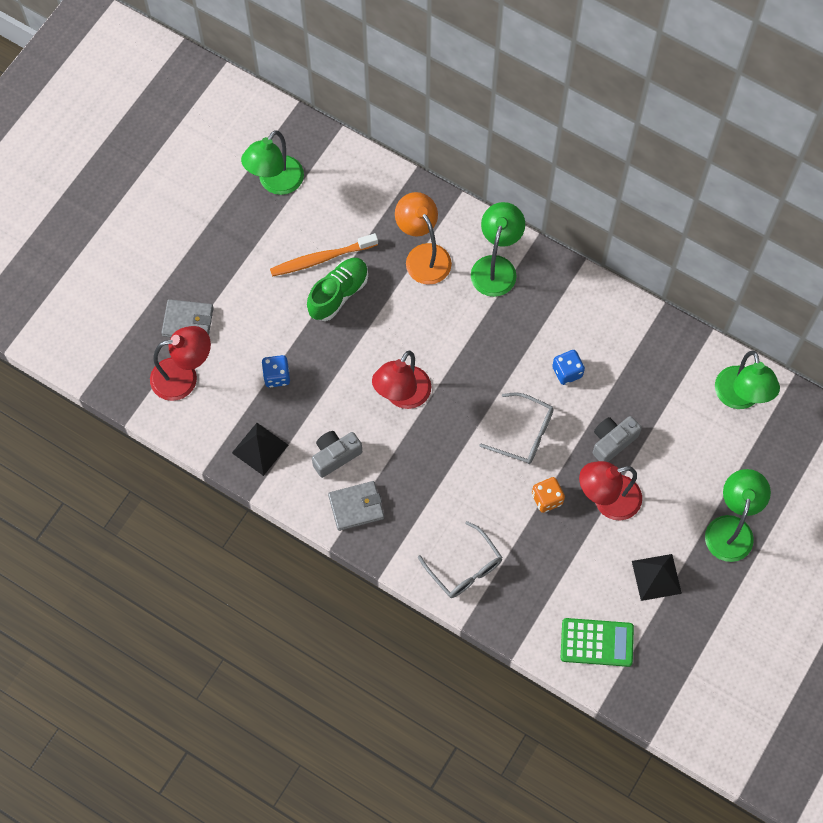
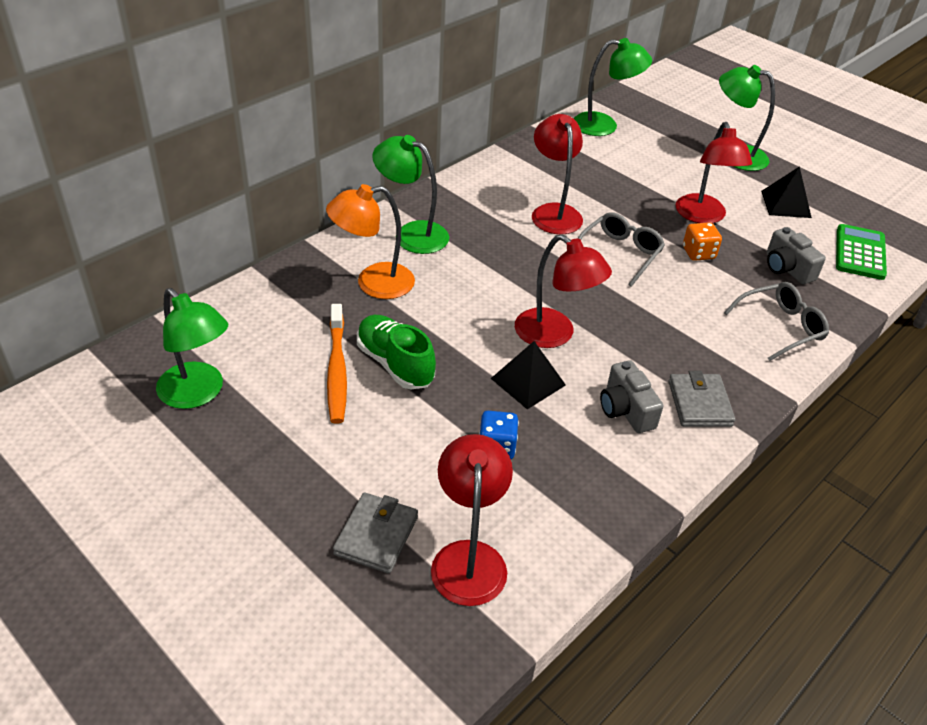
camera: 80 degrees left, 25 degrees down
(260, 449) = (604, 486): black pyramid -> black pyramid (528, 381)
(567, 372) = (553, 212): blue dice -> red lamp
(612, 442) = (638, 201): grey camera -> grey camera (787, 268)

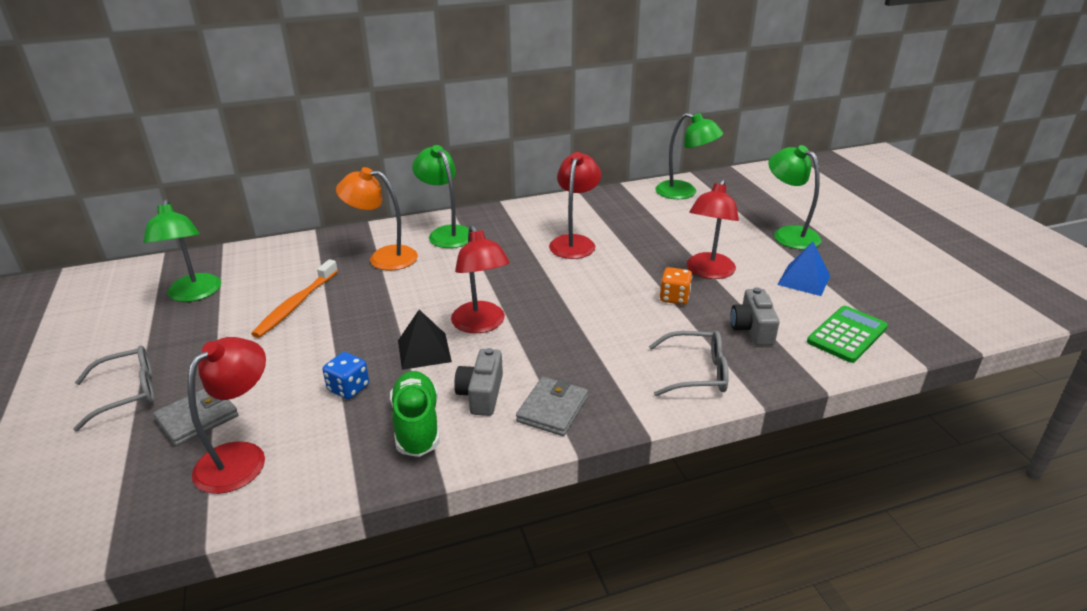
camera: 30 degrees right, 10 degrees down
(395, 364) = (340, 312): green shoe -> green shoe (417, 425)
(619, 254) = (600, 282): grey glasses -> grey glasses (127, 393)
(786, 204) = (804, 280): black pyramid -> blue pyramid

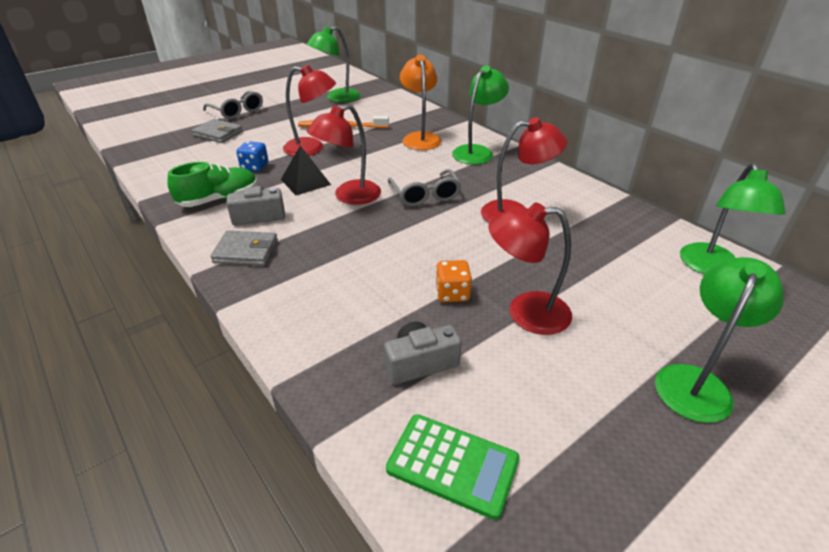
camera: 70 degrees right, 5 degrees up
(241, 457) = (185, 154): red lamp -> red lamp (312, 148)
(696, 373) = (319, 327): grey glasses -> grey glasses (425, 195)
(804, 280) = (572, 407): blue pyramid -> none

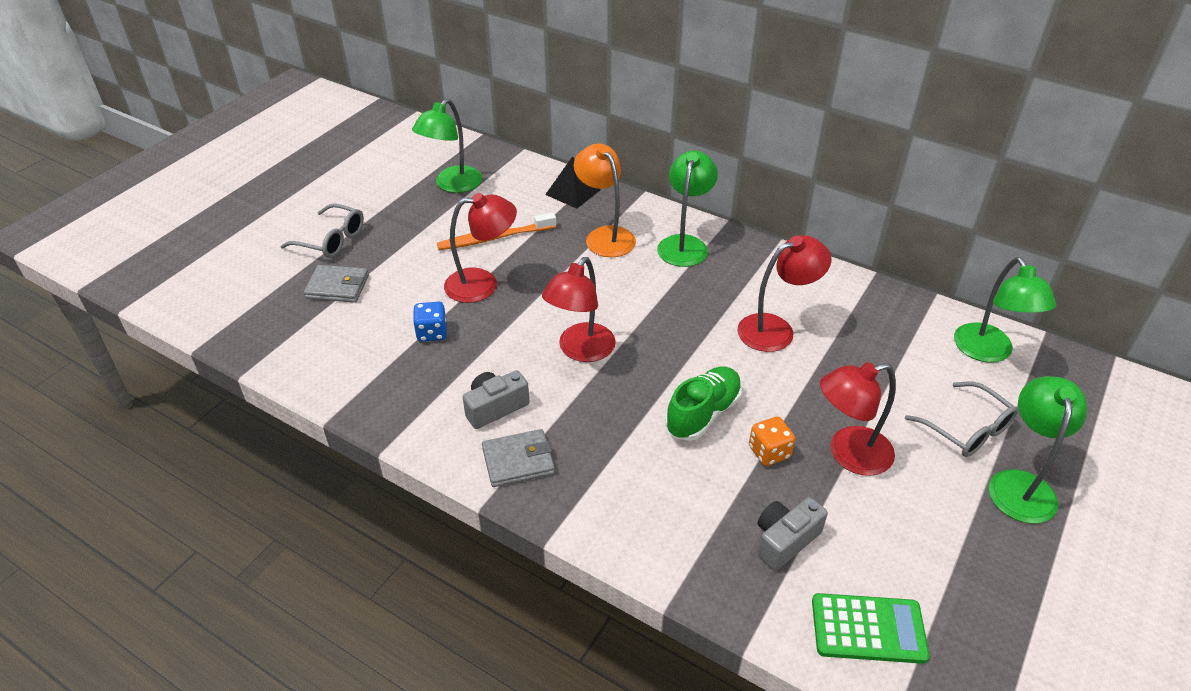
camera: 20 degrees left, 5 degrees up
(219, 199) = (427, 395): green shoe -> green shoe (703, 414)
(305, 182) = (513, 341): black pyramid -> black pyramid (573, 192)
(425, 195) = (664, 326): grey glasses -> grey glasses (966, 429)

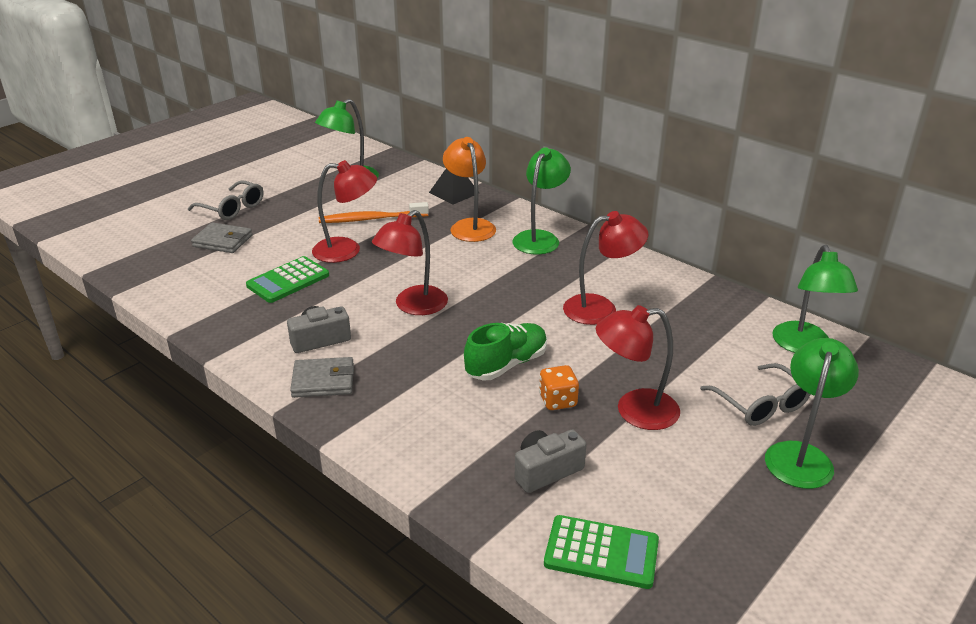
camera: 10 degrees right, 10 degrees down
(432, 333) = (288, 280): blue dice -> green calculator

